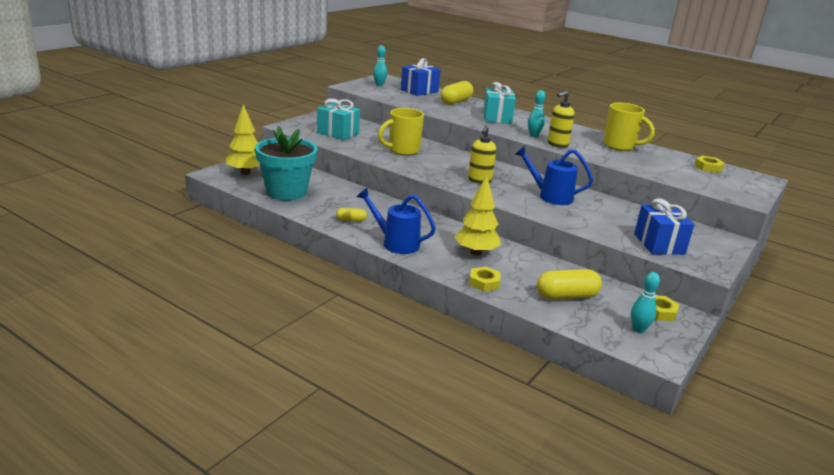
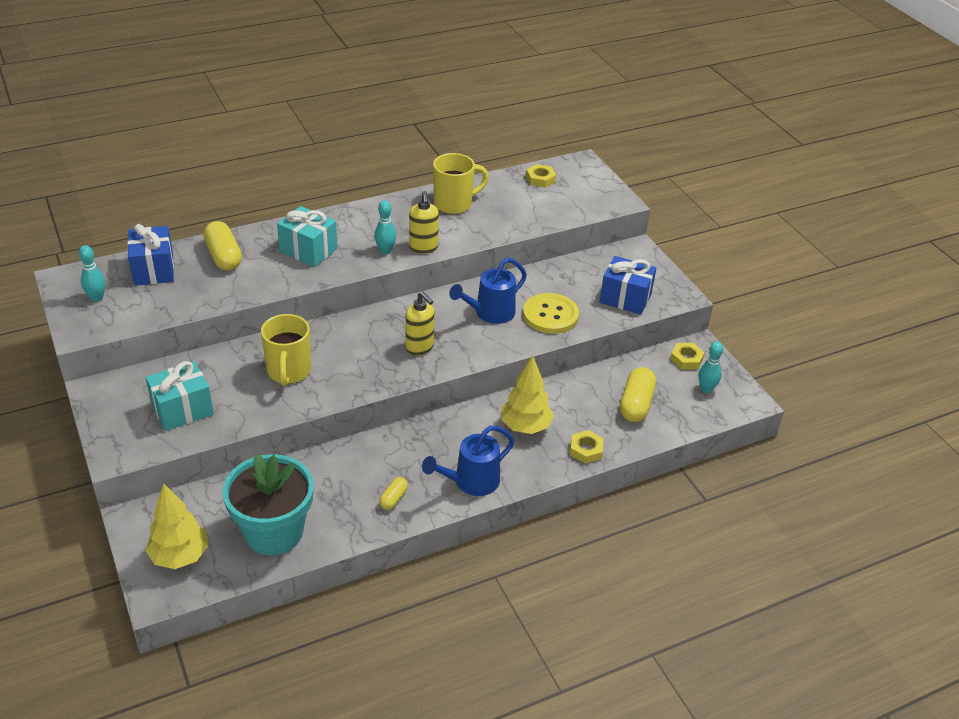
camera: 60 degrees left, 15 degrees up
(585, 217) = (550, 315): none -> yellow button

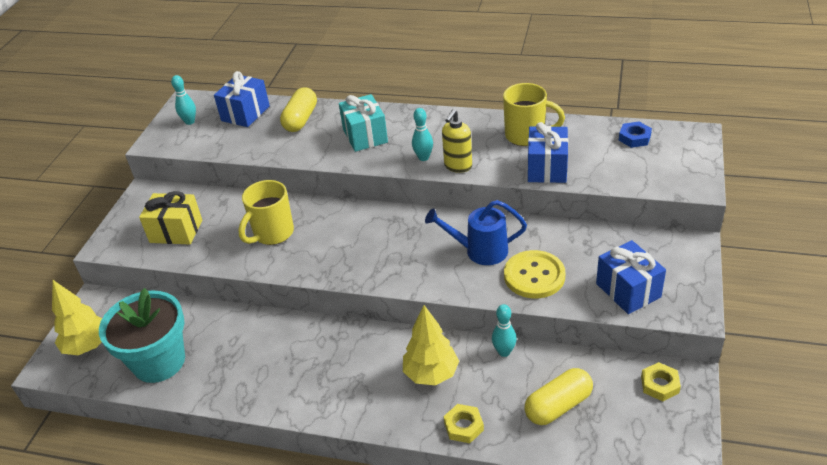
camera: 45 degrees right, 0 degrees up
(182, 409) = (176, 231): turquoise gift -> yellow gift
(393, 498) = (264, 381): yellow capsule -> none
(420, 347) = (389, 256): yellow soap dispenser -> none
(470, 482) = (335, 401): blue watering can -> none
(498, 225) = (547, 168): none -> blue gift
(540, 179) = (634, 138): yellow nut -> blue nut
(706, 389) = (651, 428): turquoise bowling pin -> turquoise bowling pin (504, 352)

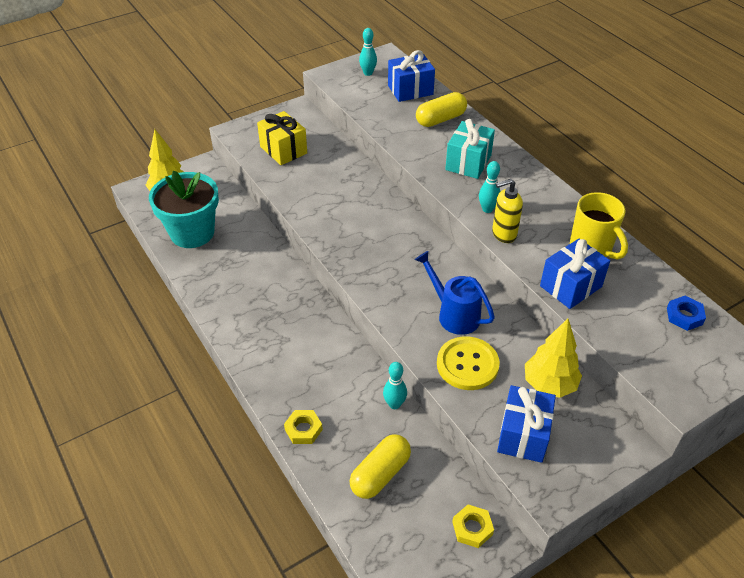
camera: 40 degrees right, 5 degrees up
(272, 234) = (336, 195): yellow mug -> none
(431, 374) = (329, 377): yellow tree -> yellow tree (549, 384)
(558, 406) = (380, 474): yellow capsule -> yellow capsule turned 60 degrees counterclockwise

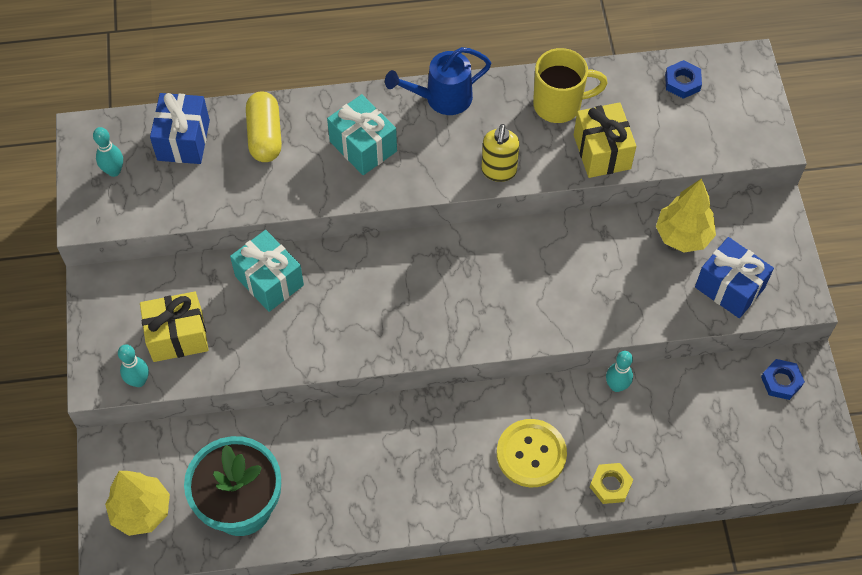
camera: 65 degrees left, 15 degrees up
(347, 173) = (269, 281): none -> turquoise gift
(380, 474) = (693, 434): yellow capsule -> none
(453, 314) = (556, 274): blue watering can -> blue watering can (441, 98)
(467, 364) = (627, 293): yellow button -> yellow button (531, 454)
(472, 528) = (781, 381): yellow nut -> blue nut
(487, 209) = (452, 167): turquoise bowling pin -> turquoise bowling pin (138, 381)
(571, 286) = (602, 152): blue gift -> yellow gift

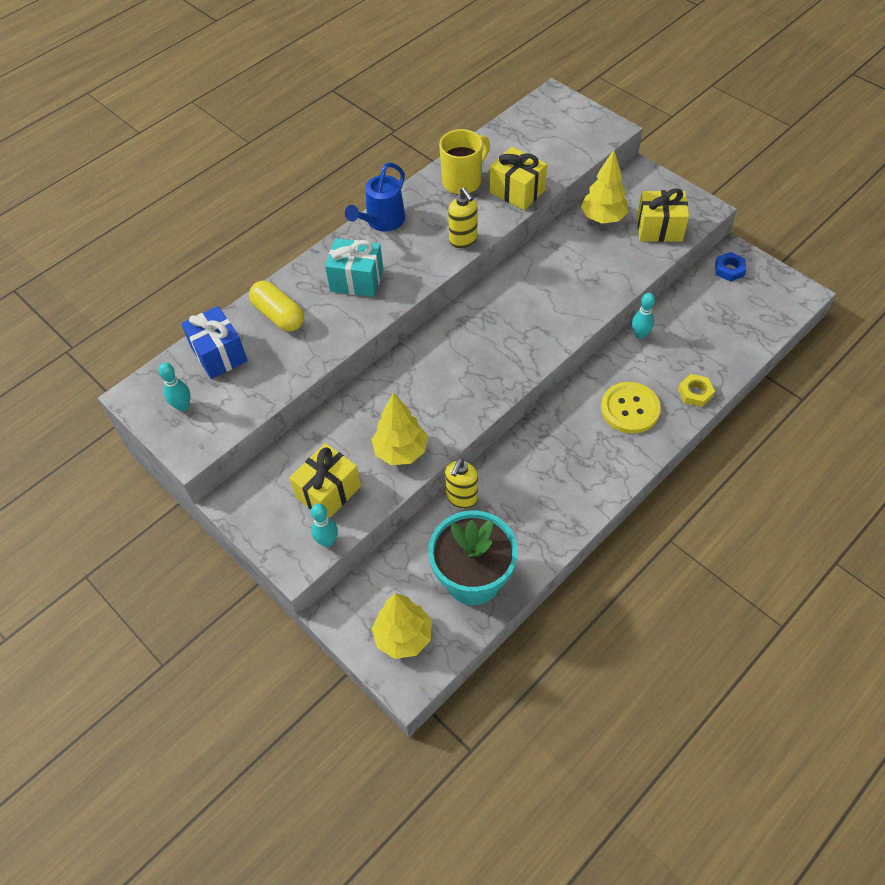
camera: 35 degrees left, 5 degrees down
(269, 281) = (361, 412): turquoise gift -> none
(269, 343) = (401, 451): none -> yellow tree
(299, 425) = (461, 498): none -> yellow soap dispenser
(682, 82) = (526, 127): blue nut -> none
(729, 287) = (659, 228): blue gift -> yellow gift

